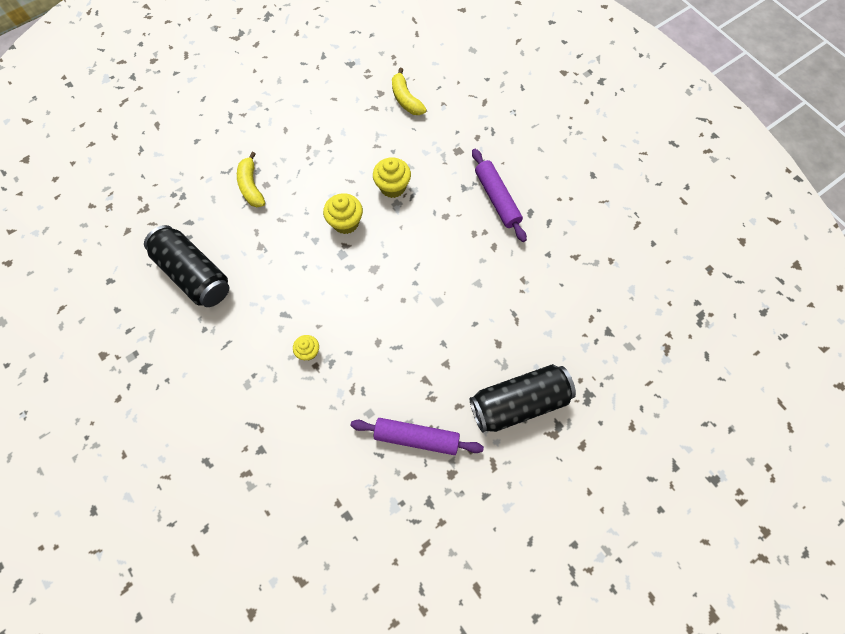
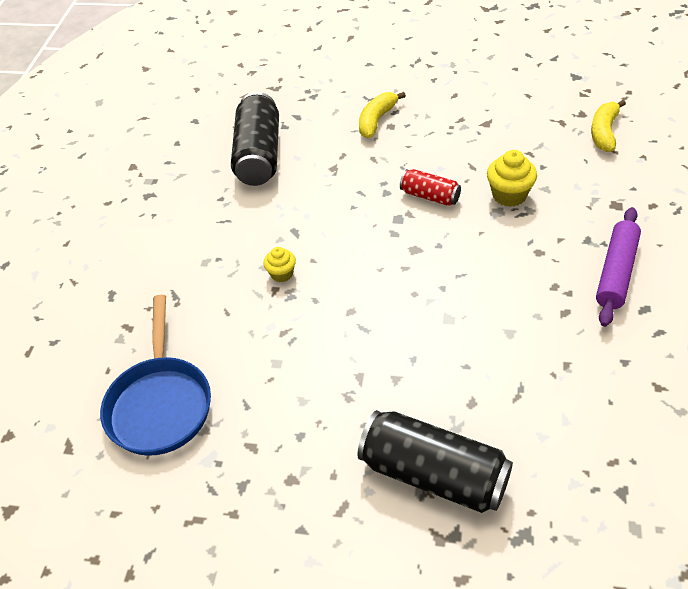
camera: 50 degrees right, 20 degrees down
(327, 502) = (160, 404): none -> blue pan
(345, 222) = (430, 196): yellow cupcake -> red can
(416, 437) = (295, 419): purple rolling pin -> none

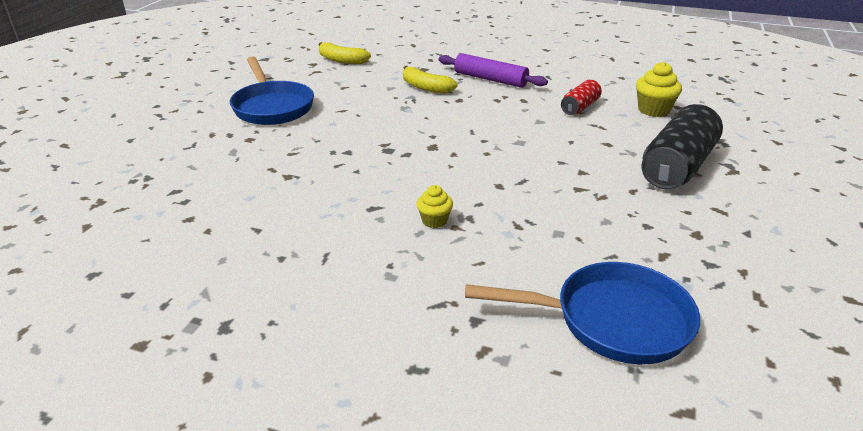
camera: 85 degrees left, 15 degrees down
(259, 155) = (222, 223): black can -> none
(377, 120) = (233, 145): yellow banana -> yellow banana (425, 87)
(430, 196) = (367, 132): red can -> red can (580, 107)
(459, 119) = (272, 107): none -> blue pan
(509, 195) = (388, 101): yellow cupcake -> yellow cupcake (653, 110)

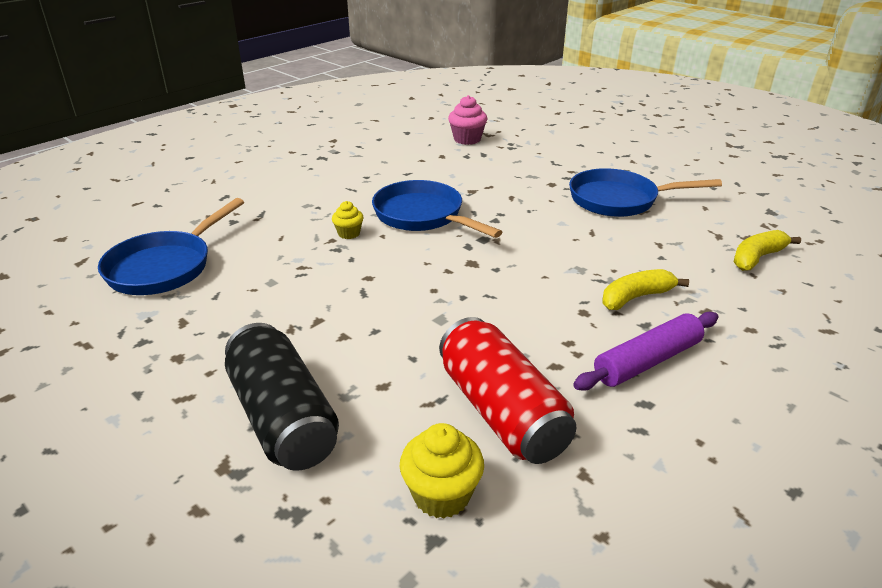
camera: 115 degrees right, 0 degrees up
(121, 213) = (467, 139): none -> pink cupcake
(365, 189) = (423, 216): none -> blue pan
(580, 107) = (502, 411): red can -> red can, size x1.88

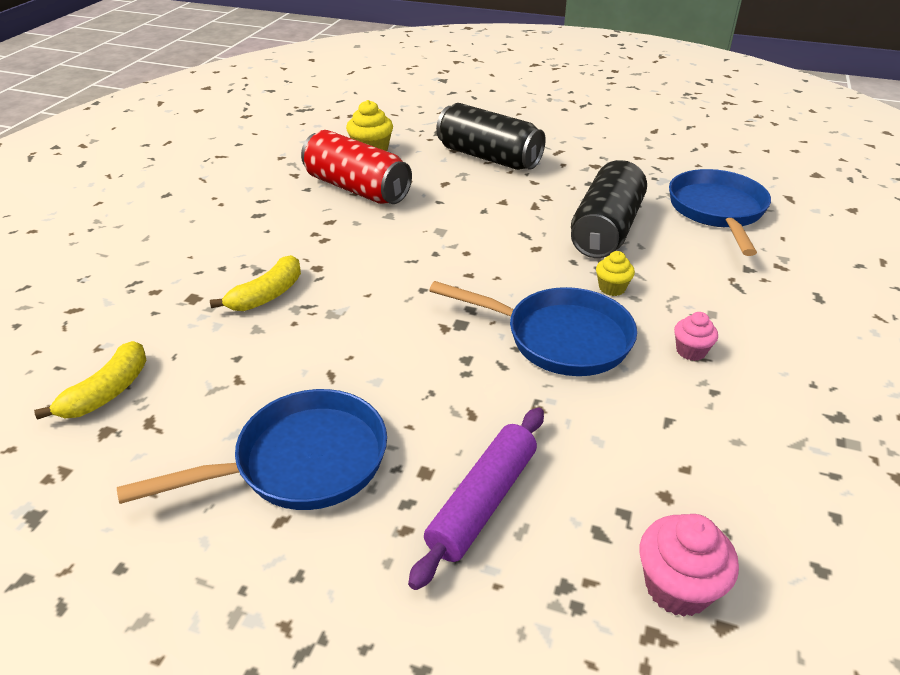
camera: 155 degrees right, 5 degrees up
(287, 277) = (605, 230): none -> black can
(351, 192) = (691, 351): none -> pink cupcake
(647, 361) = (256, 241): purple rolling pin -> purple rolling pin (482, 502)

